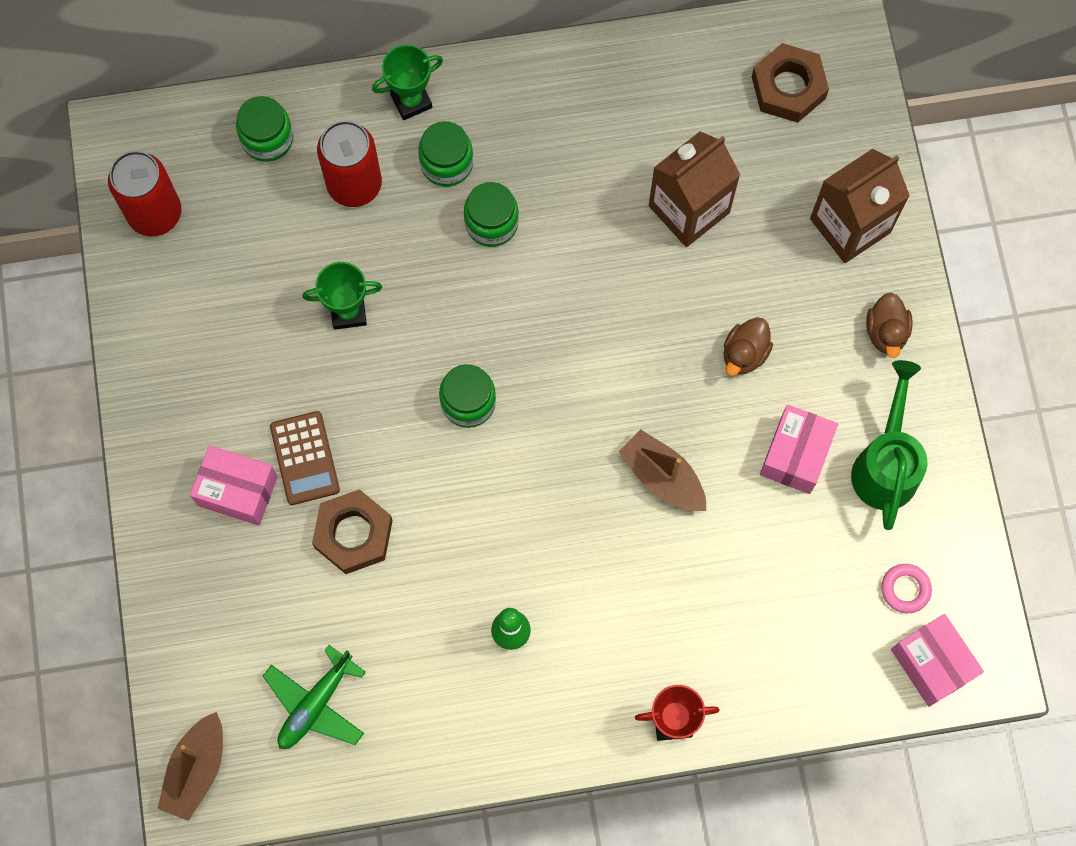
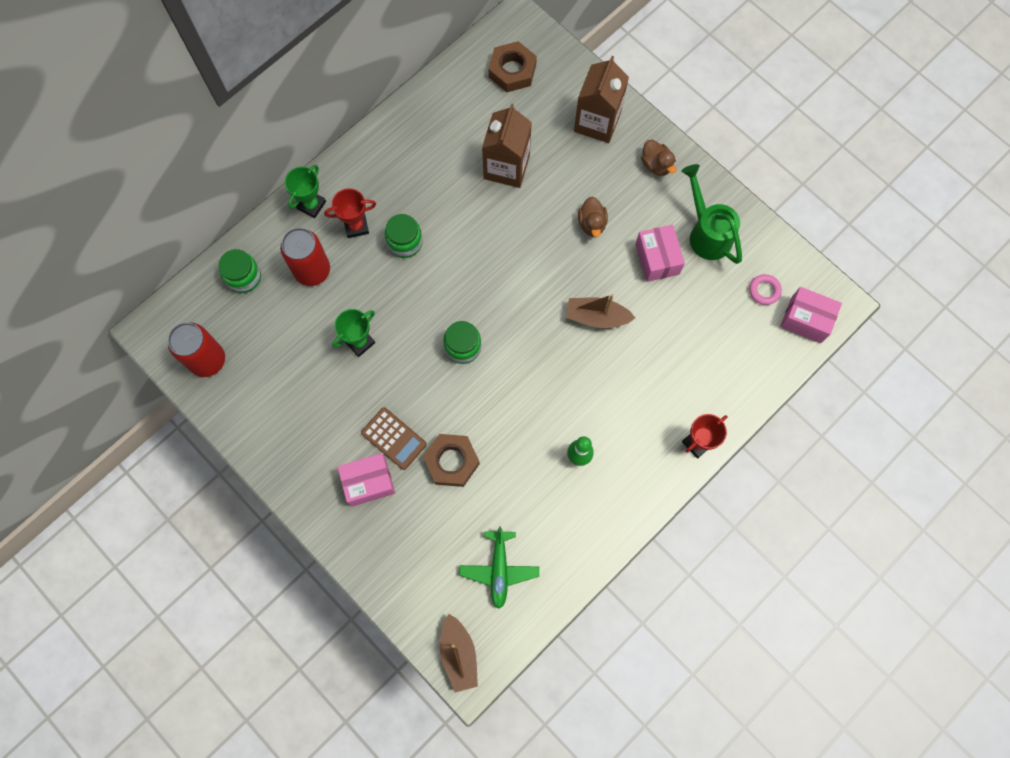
camera: 35 degrees left, 0 degrees up
(446, 163) = (356, 226): green jar -> red trophy

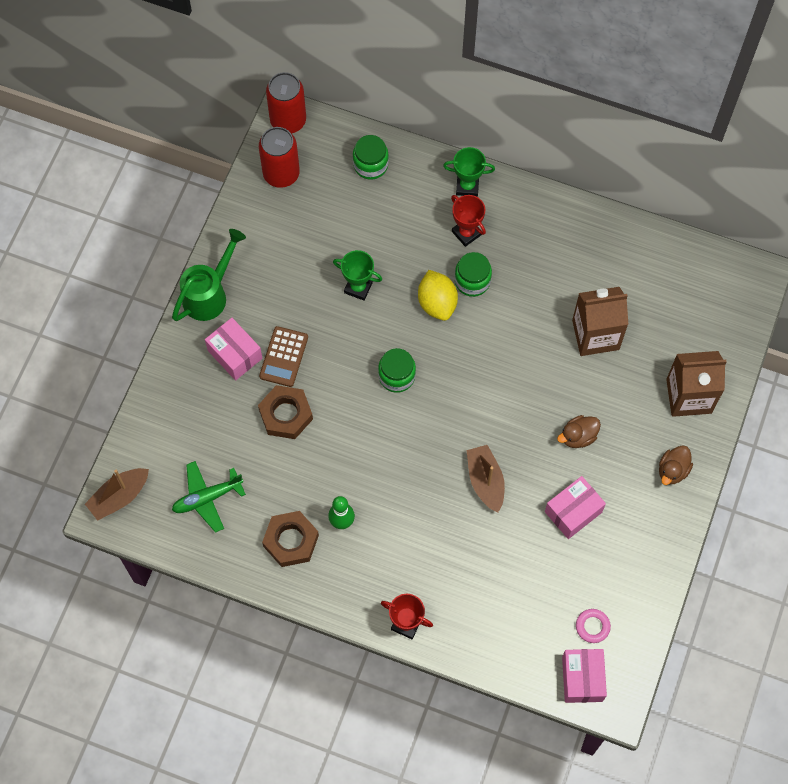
camera: 65 degrees right, 5 degrees down
(312, 270) = (405, 217): red can -> red can (288, 120)
(410, 281) = (437, 303): none -> yellow lemon
(512, 71) = (700, 295): brown nut -> brown nut (291, 541)
(707, 233) = (625, 547): green watering can -> green watering can (209, 294)

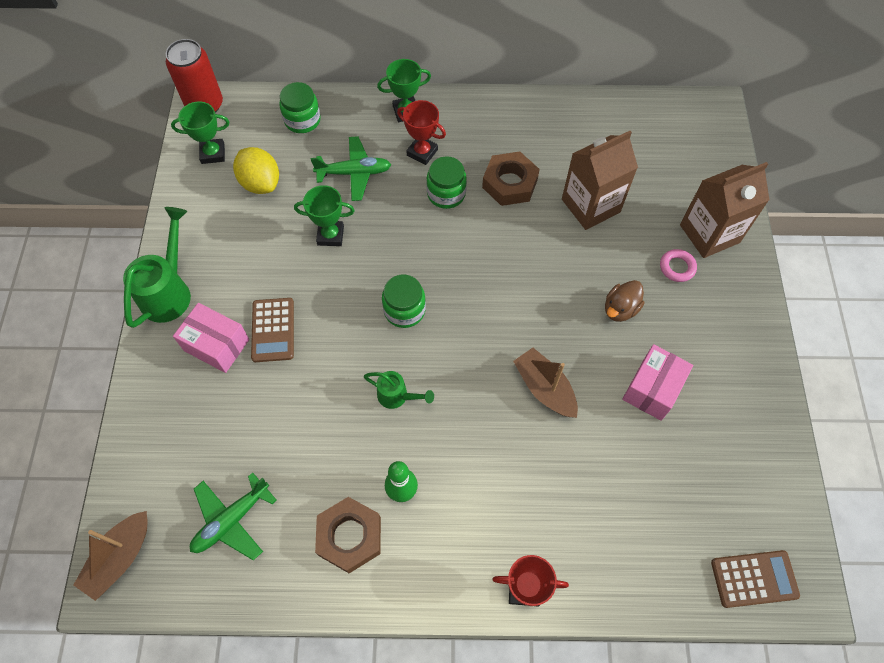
camera: 20 degrees left, 5 degrees down
(281, 173) = (213, 153): red can -> green trophy
(286, 415) = (295, 391): brown nut -> brown nut (510, 183)
(364, 446) = (397, 396): none -> green watering can
(399, 234) = (354, 173): none -> green plane
(437, 303) = (418, 225): yellow lemon -> yellow lemon (261, 183)
(582, 679) = (754, 579): pink box -> brown calculator
(592, 626) = (734, 511): pink ring -> pink ring (677, 267)
(672, 470) = (731, 310): brown duck -> none

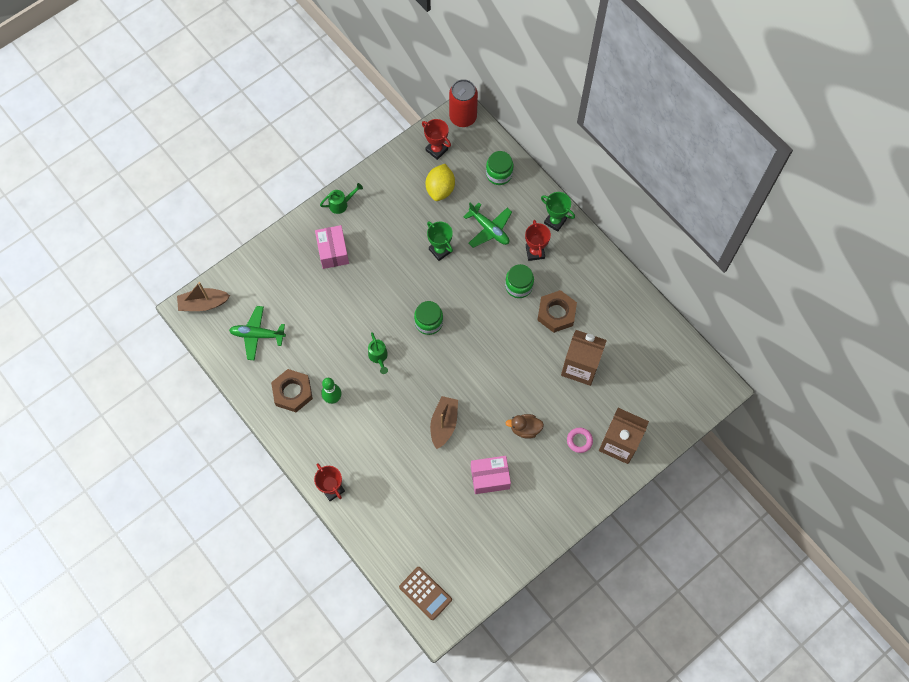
camera: 50 degrees right, 5 degrees up
(169, 291) = (341, 204): green watering can -> green watering can, size x0.56
(213, 153) = (436, 150): green trophy -> red trophy
(273, 330) = (363, 270): brown calculator -> none

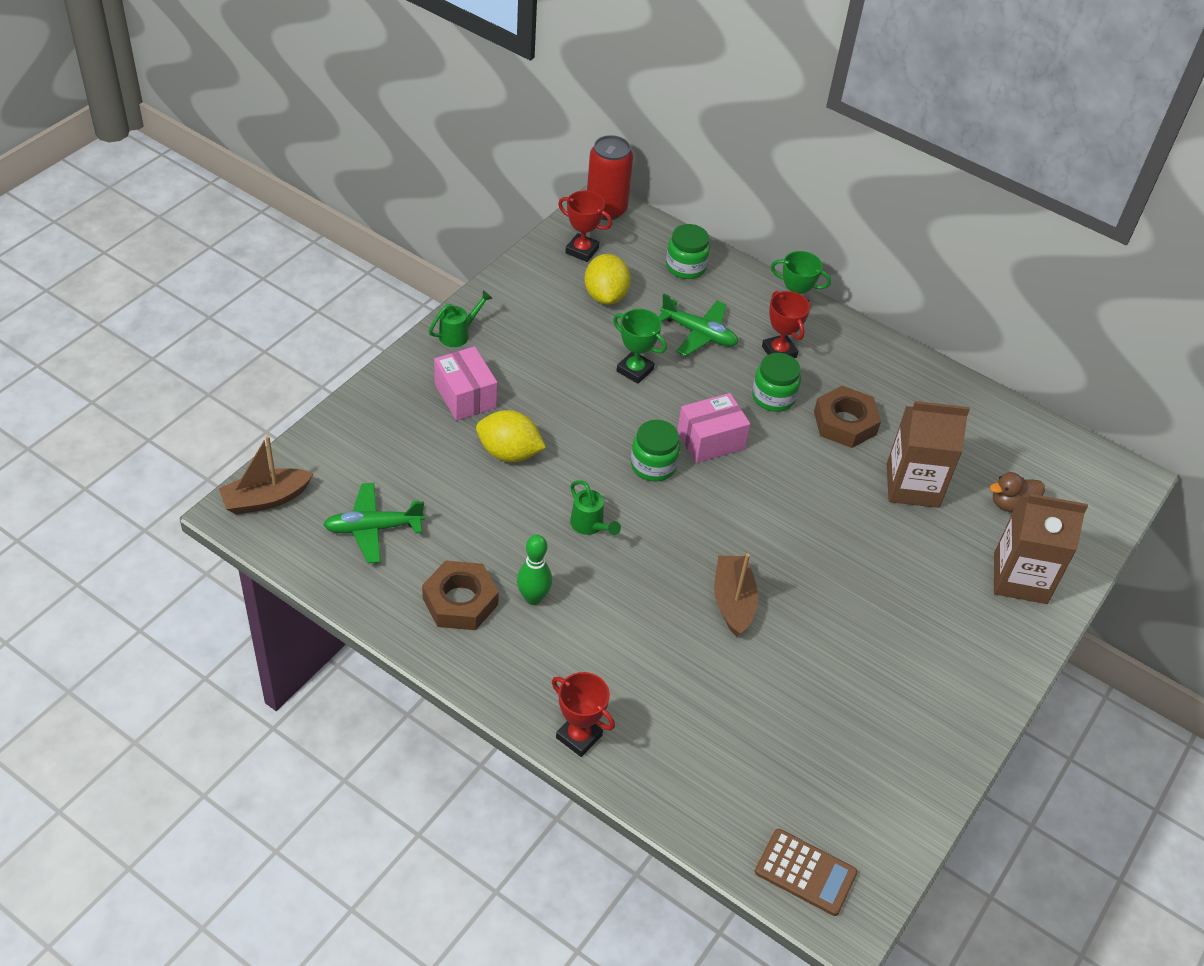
camera: 20 degrees left, 20 degrees down
(347, 297) = (509, 453): none -> yellow lemon
(490, 477) = (840, 666): pink box -> pink box (710, 440)
(525, 429) = (866, 585): brown duck -> brown duck (1011, 505)
(579, 441) = (958, 586): pink ring -> none

